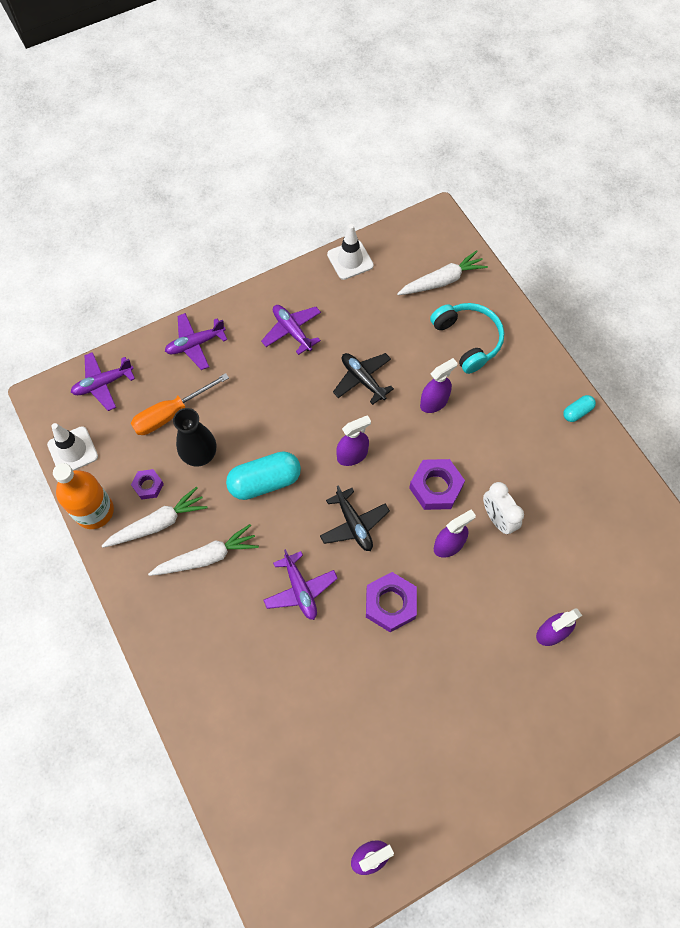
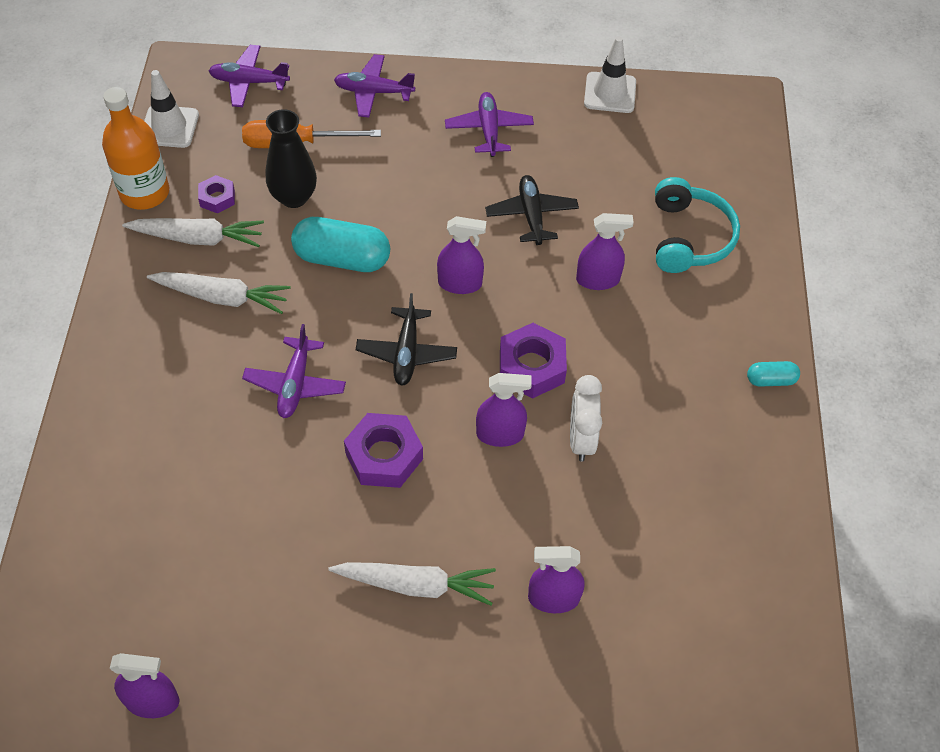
camera: 30 degrees right, 10 degrees down
(442, 281) = (704, 163): white carrot -> white carrot (415, 585)

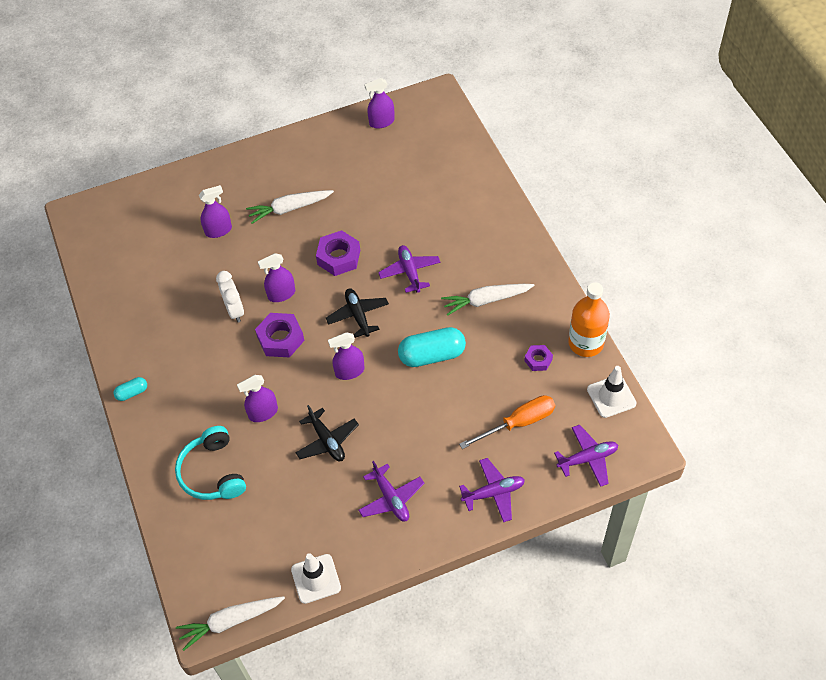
camera: 160 degrees right, 0 degrees up
(198, 238) = (528, 329): white carrot -> white carrot (231, 621)
(294, 197) = (490, 383): black vase -> none

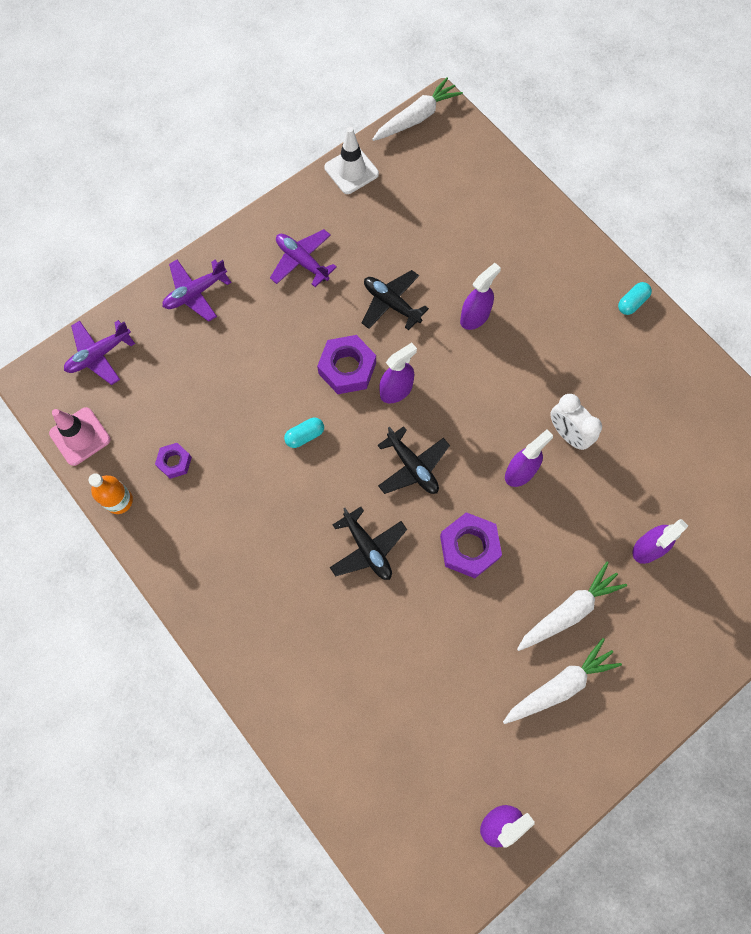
camera: 160 degrees right, 15 degrees up
(212, 472) = (499, 241): turquoise headphones -> none
(281, 339) = (494, 411): purple nut -> purple nut (347, 368)
(410, 272) = (367, 549): purple plane -> black plane
(432, 355) = (305, 436): turquoise capsule -> turquoise capsule, size x0.50
(486, 300) = (256, 531): white carrot -> white carrot (559, 685)
(518, 423) = (183, 376): orange screwdriver -> none
(586, 343) = (119, 501): orange bottle -> orange bottle, size x0.62
(611, 396) = (80, 436): white traffic cone -> pink traffic cone

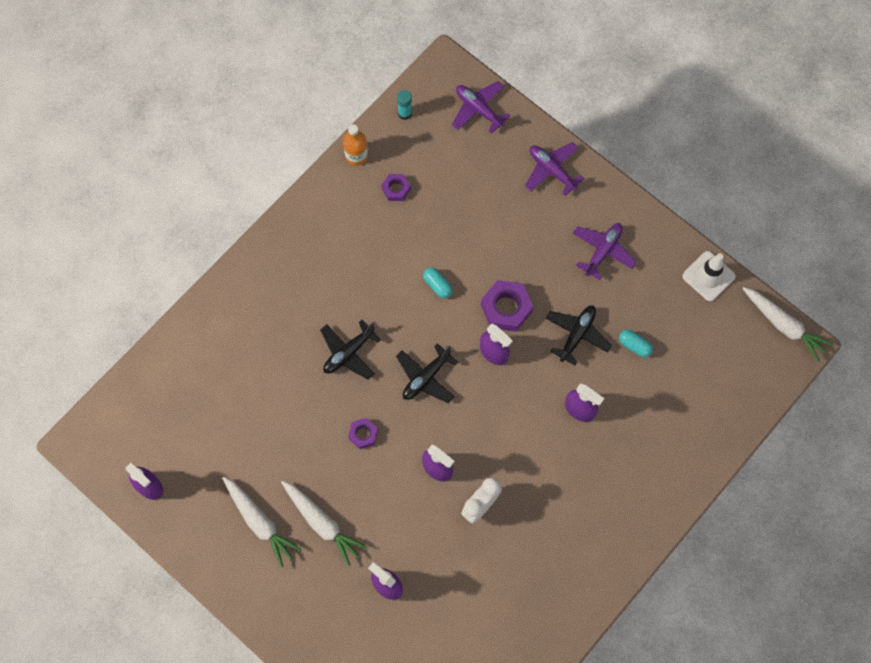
camera: 80 degrees right, 0 degrees up
(80, 436) = (405, 113): pink traffic cone -> turquoise glue stick
(469, 547) = (363, 434): purple nut -> purple nut, size x0.57
(632, 303) = (625, 552): turquoise capsule -> turquoise capsule (634, 345)

